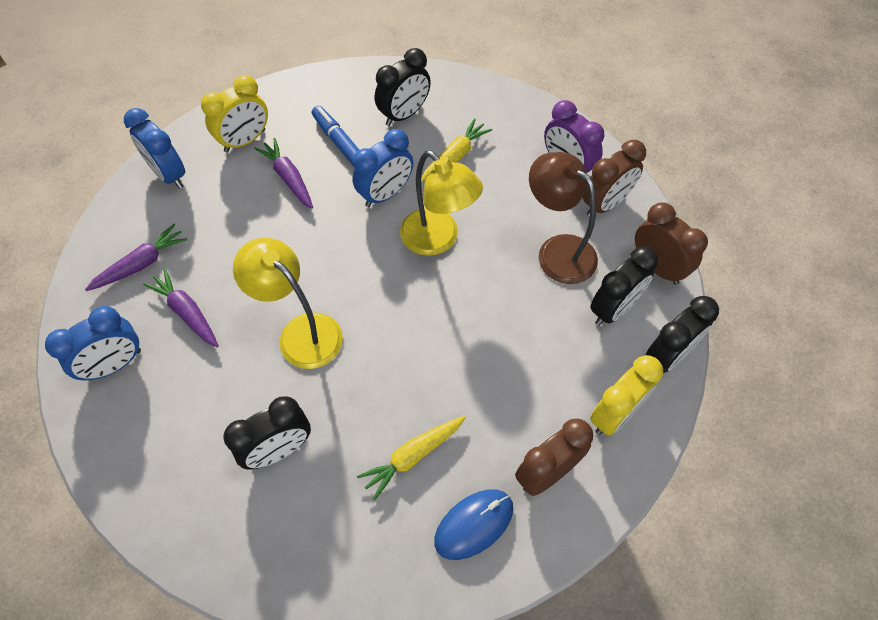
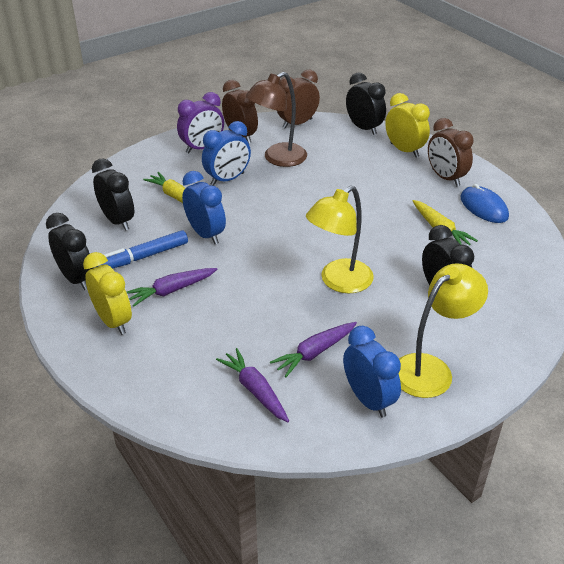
camera: 85 degrees left, 20 degrees down
(169, 175) = (142, 377): blue clock -> blue clock (227, 179)
(438, 240) = (258, 210): yellow lamp -> yellow lamp (431, 369)
(613, 309) = (328, 142): black clock -> black clock (76, 278)

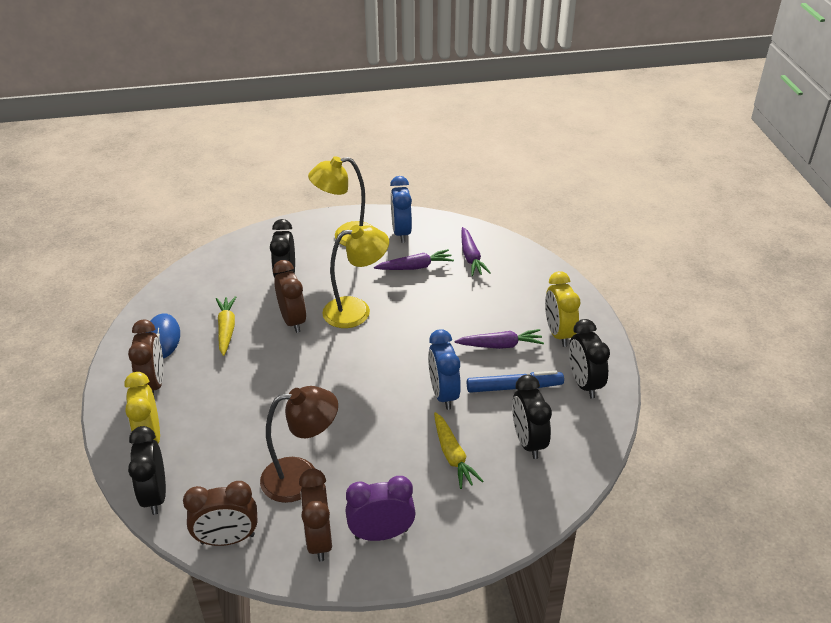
camera: 155 degrees left, 0 degrees up
(227, 179) = (381, 463): blue clock -> none
(390, 254) = (293, 320): none -> brown clock

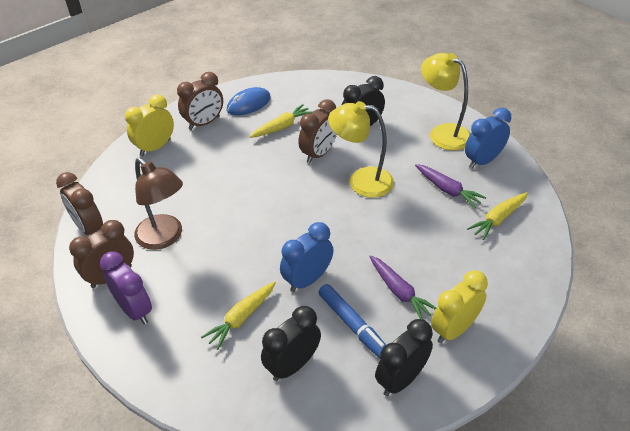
camera: 60 degrees right, 5 degrees up
(155, 495) = (108, 175): black clock -> none
(356, 310) = (361, 181): yellow lamp -> yellow lamp turned 150 degrees clockwise
(471, 257) = (498, 219): purple carrot -> yellow carrot

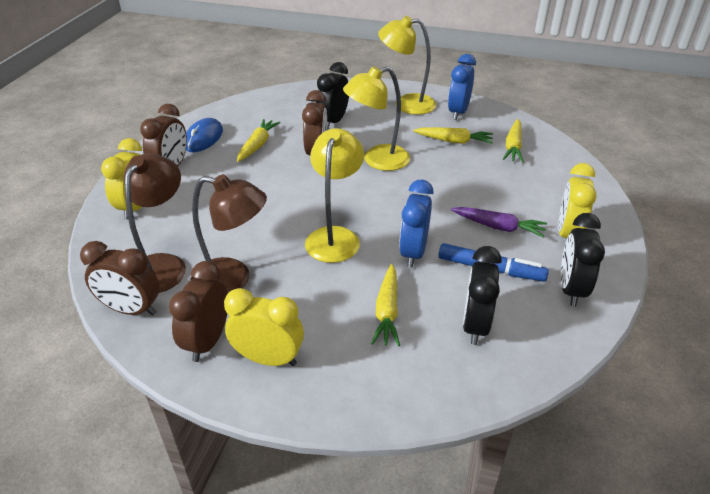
camera: 35 degrees left, 5 degrees down
(133, 203) = (163, 265): none -> brown lamp
(135, 310) = (268, 358): purple clock -> yellow clock
(263, 236) = (335, 236): none -> yellow lamp
(447, 190) = (453, 141): purple carrot -> yellow carrot

